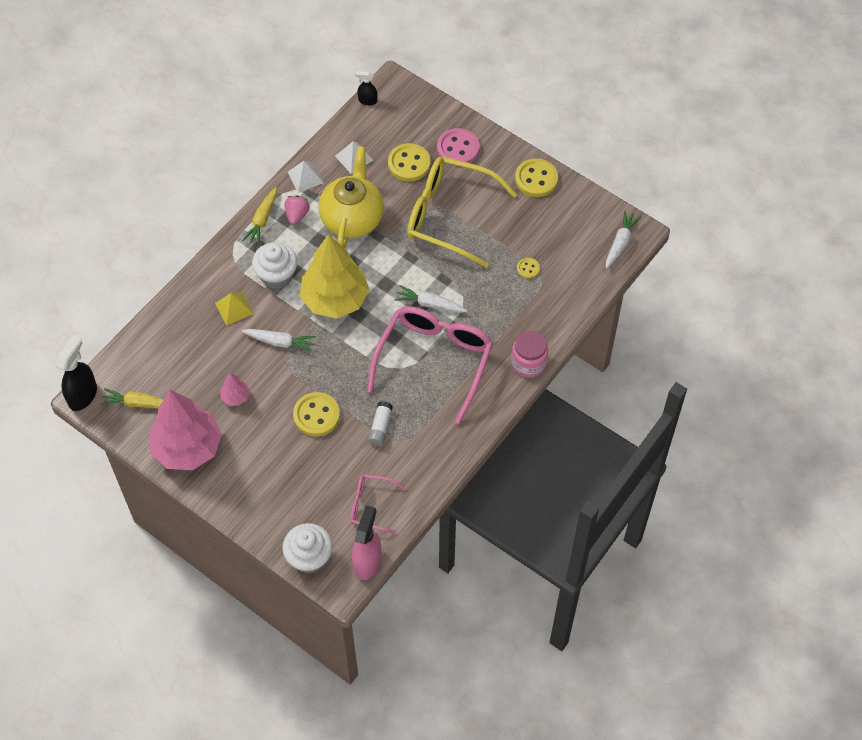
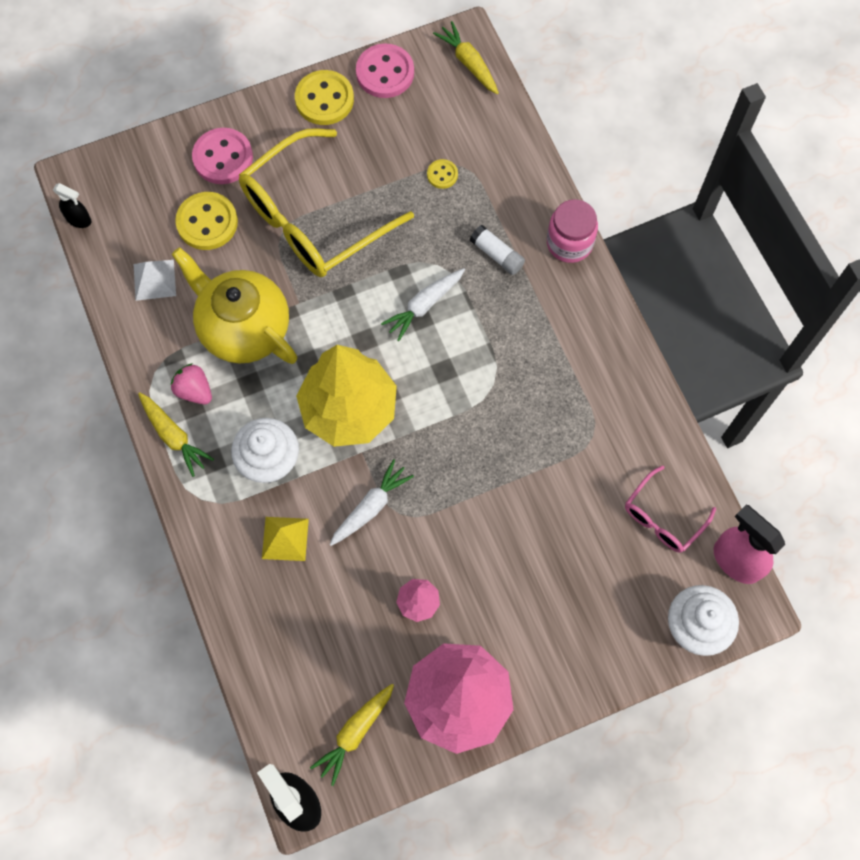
camera: 60 degrees left, 10 degrees up
(305, 177) = (143, 351): white pyramid -> none
(316, 415) = (502, 517): yellow button -> none
(367, 100) = (79, 220): black spray bottle -> black spray bottle turned 105 degrees counterclockwise
(380, 427) = (561, 451): white glue stick -> white glue stick (497, 255)
(434, 360) = (505, 342): pink glasses -> none
(579, 201) = (385, 73): none -> pink button
(620, 243) = (468, 63): white carrot -> yellow carrot

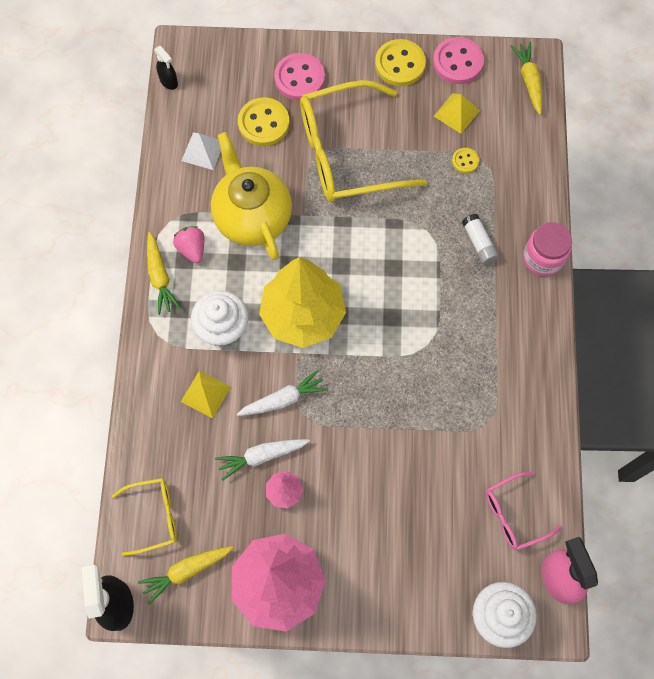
camera: 25 degrees right, 0 degrees up
(292, 692) = (154, 516): none -> yellow glasses
(409, 127) = (456, 113): none -> yellow pyramid
(424, 305) = (401, 259): white carrot -> white carrot (262, 456)

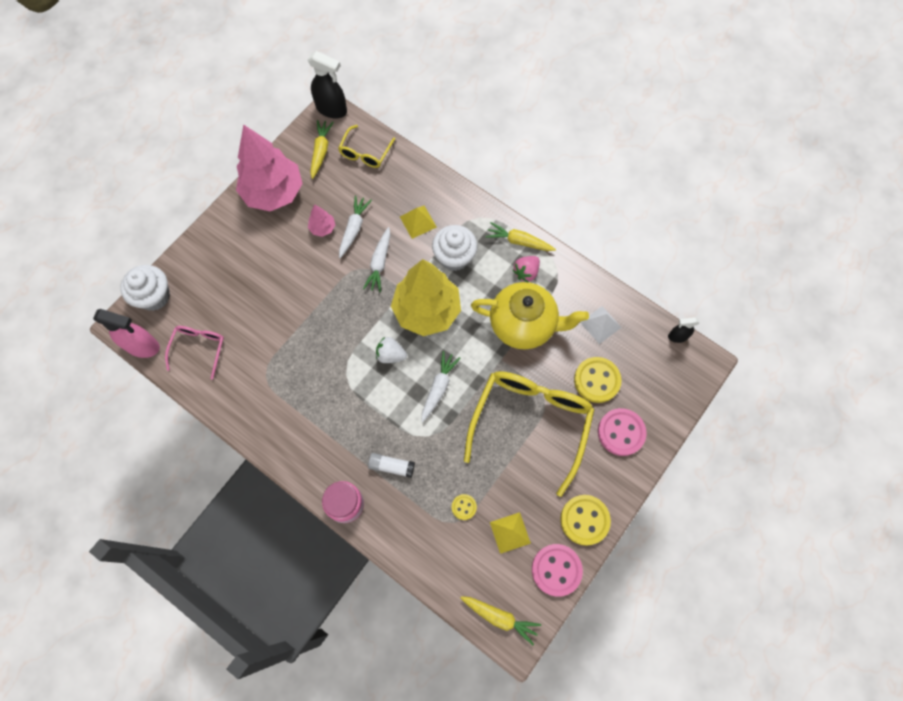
camera: 125 degrees right, 0 degrees up
(192, 249) = (526, 272): pink strawberry -> pink strawberry turned 120 degrees clockwise
(374, 251) = (438, 388): none -> white carrot
(375, 317) = (391, 355): none -> white strawberry

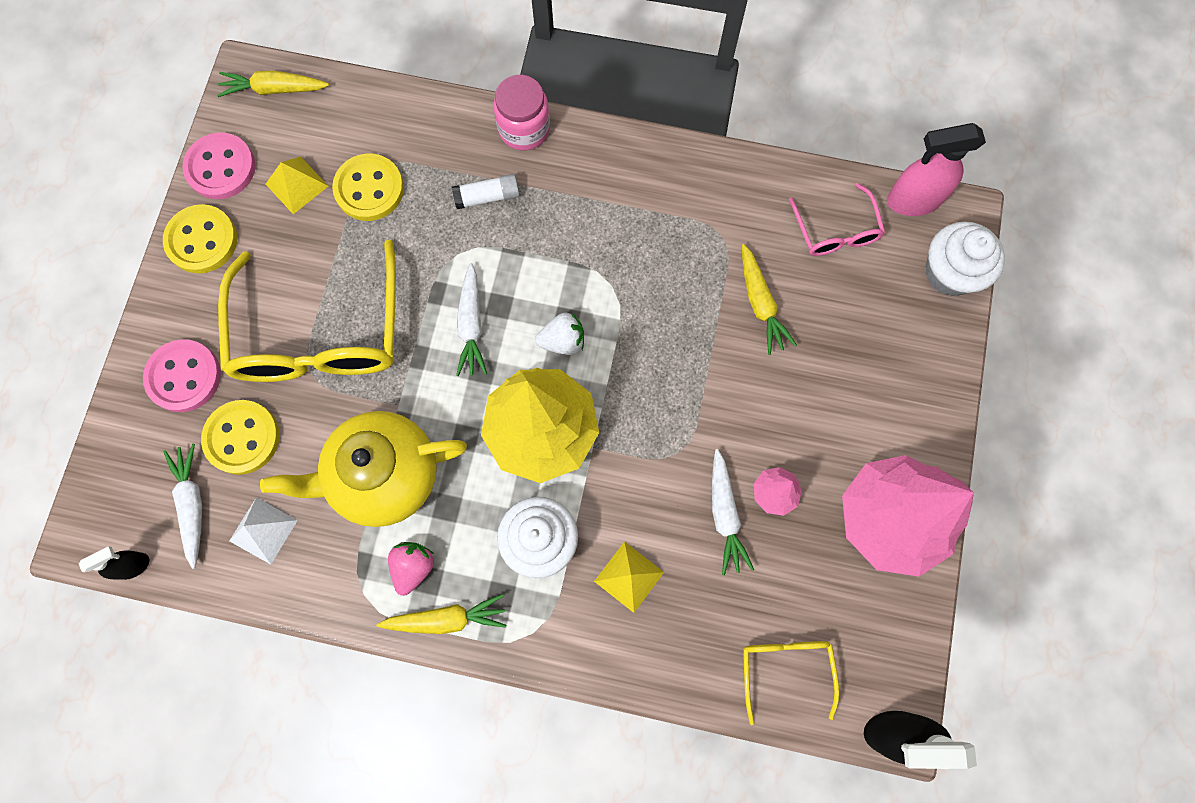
camera: 155 degrees right, 5 degrees up
(321, 151) = (861, 634): yellow carrot -> yellow carrot (760, 303)
(379, 263) = (653, 475): white carrot -> white carrot (192, 504)
(464, 507) = (369, 189): yellow button -> yellow button, size x1.94

